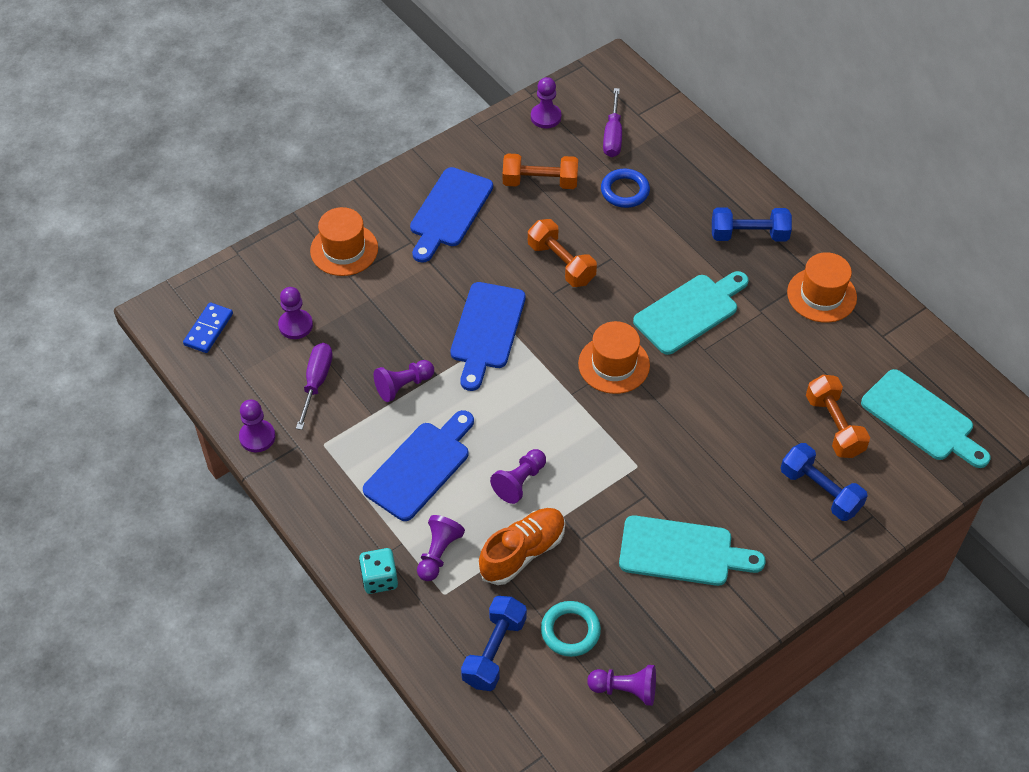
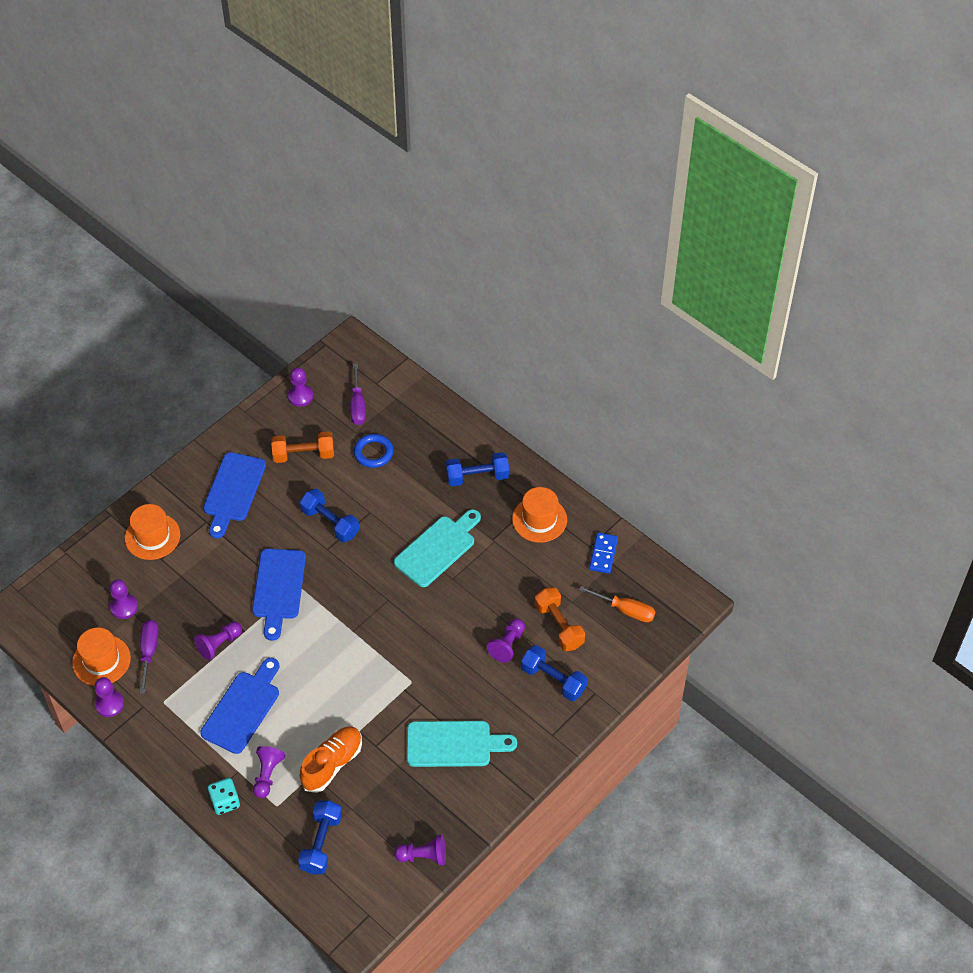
camera: 10 degrees left, 0 degrees up
(208, 329) = (54, 621): blue domino -> blue domino (603, 554)
(519, 482) = (322, 708): purple pawn -> purple pawn (507, 645)
(561, 263) = (330, 523): orange dumbbell -> blue dumbbell
(570, 631) = (376, 818): turquoise ring -> none
(614, 364) = (383, 601): orange hat -> orange hat (101, 660)
(921, 419) = (625, 610): turquoise cutting board -> orange screwdriver

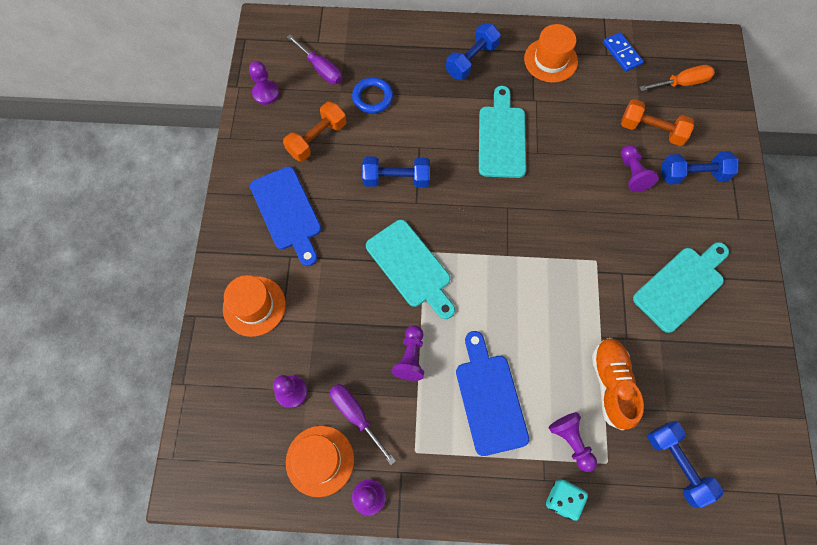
camera: 40 degrees left, 15 degrees up
(278, 588) = (411, 267): blue cutting board -> turquoise cutting board
(423, 856) = (761, 401): purple pawn -> none

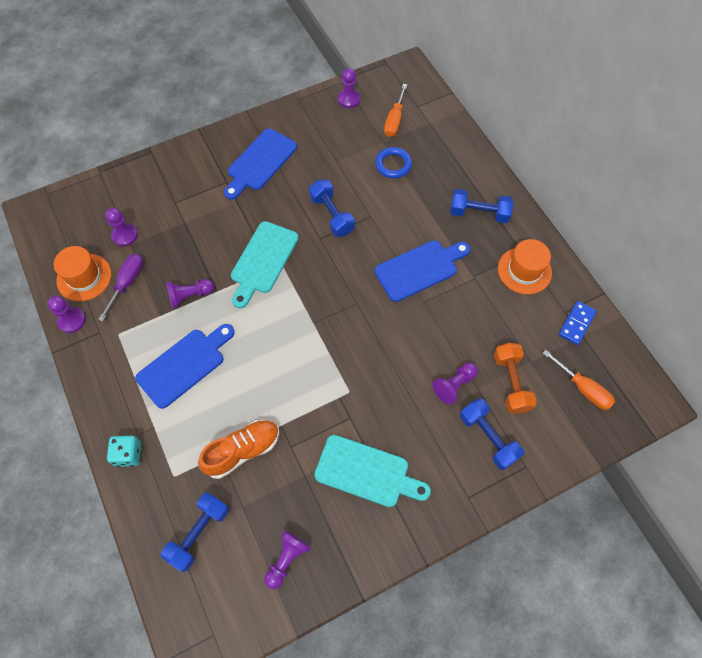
camera: 60 degrees right, 5 degrees down
(254, 306) = (176, 181): orange hat -> none
(317, 139) = (332, 149): orange dumbbell -> none
(321, 69) = (394, 120): purple screwdriver -> orange screwdriver
(501, 137) = (419, 269): turquoise cutting board -> blue cutting board
(571, 441) = (178, 440): purple pawn -> purple pawn (287, 559)

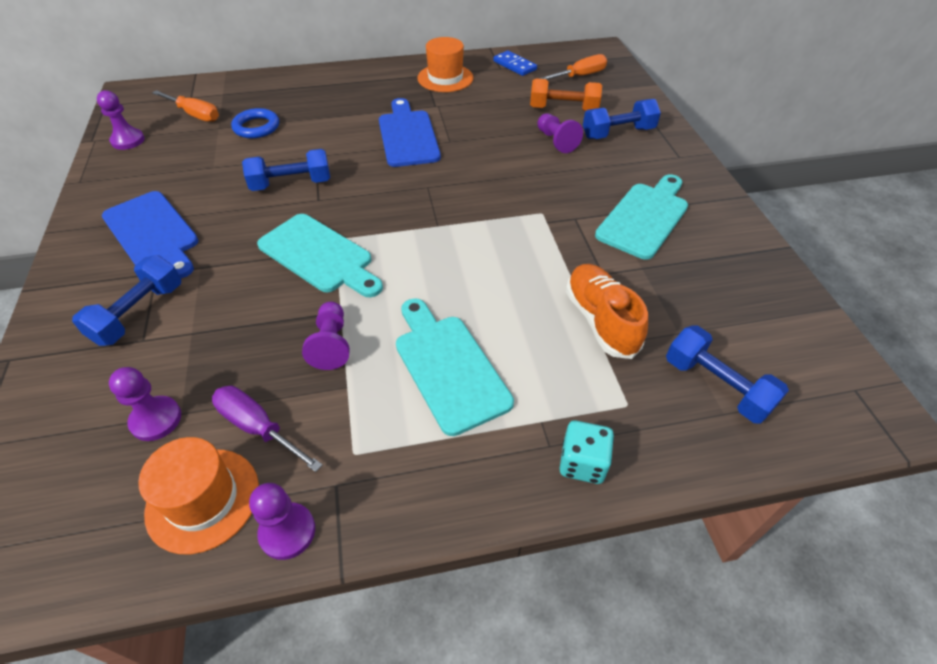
camera: 75 degrees left, 15 degrees down
(184, 365) = (448, 367): blue cutting board -> turquoise cutting board
(287, 559) = (749, 301): purple pawn -> none
(479, 213) = (363, 88): blue dumbbell -> blue dumbbell (139, 313)

